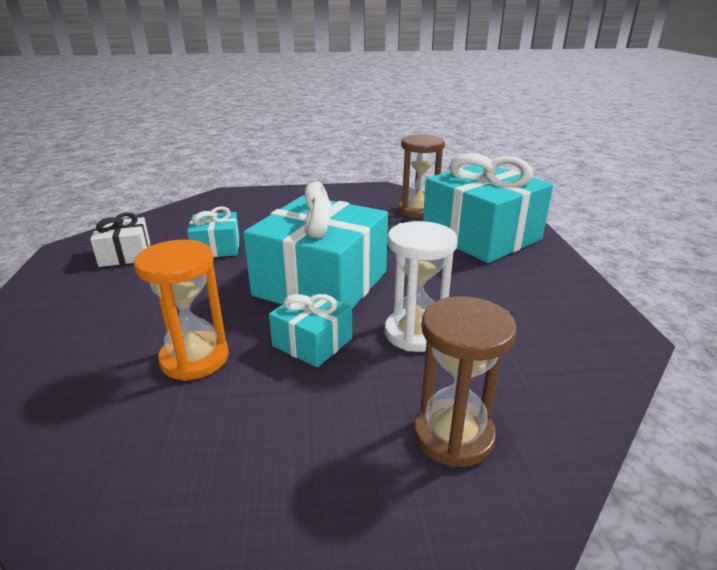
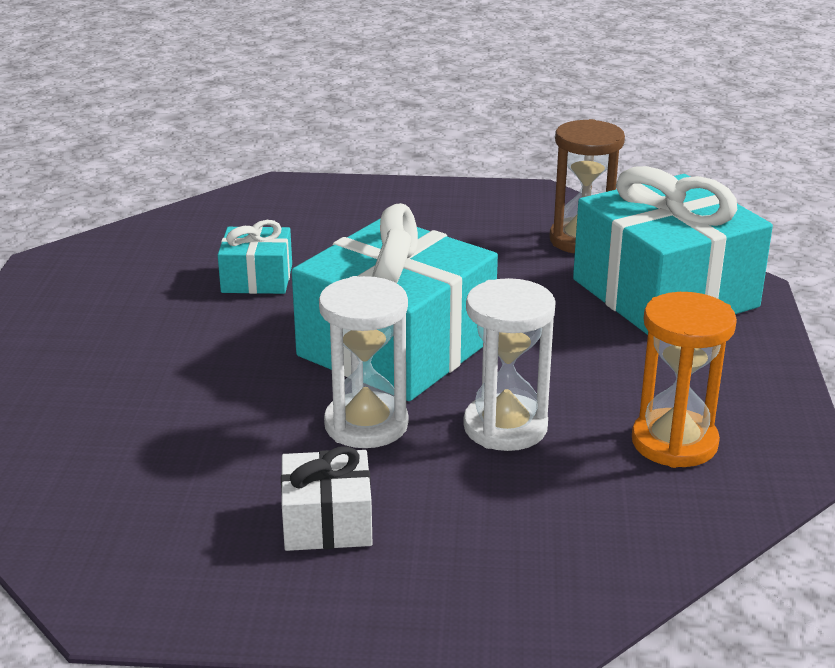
camera: 10 degrees right, 0 degrees up
(125, 254) = (128, 279): white gift -> white gift (327, 522)
(194, 358) = (215, 429): orange hourglass -> orange hourglass (674, 442)
(312, 342) = (366, 425): turquoise gift -> white hourglass
(453, 435) = (506, 546): brown hourglass -> none

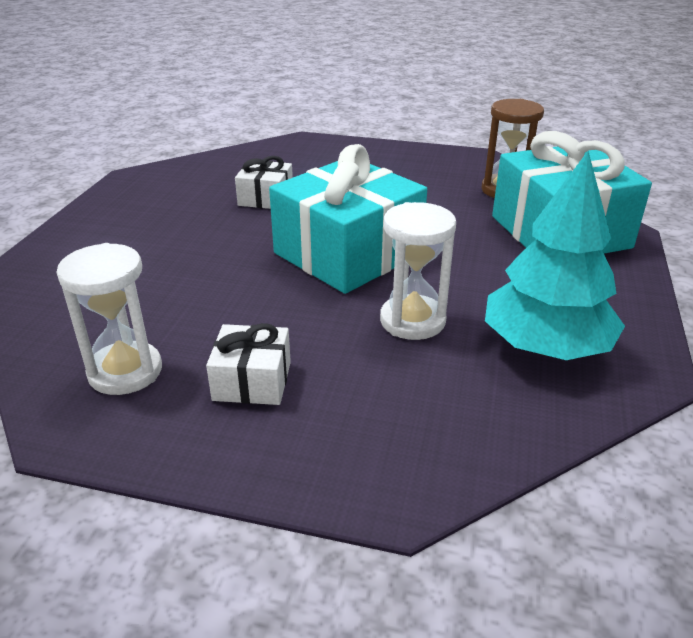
camera: 10 degrees right, 5 degrees up
(257, 278) = (266, 198): turquoise gift -> white gift
(366, 425) = (307, 308): white hourglass -> white hourglass (125, 371)
(674, 442) = (545, 347): orange hourglass -> turquoise tree

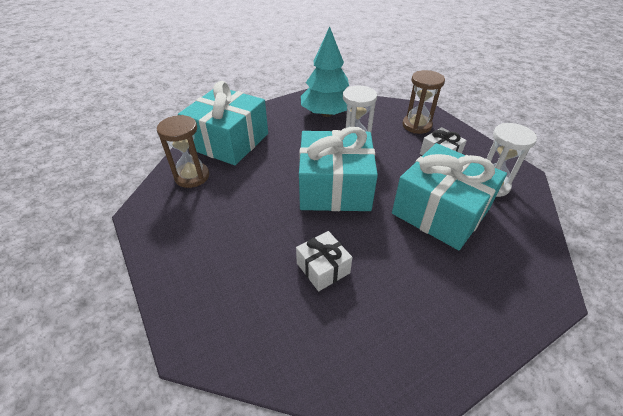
camera: 135 degrees left, 10 degrees up
(186, 293) = (440, 211): none -> turquoise gift
(359, 427) = (416, 125): none -> brown hourglass

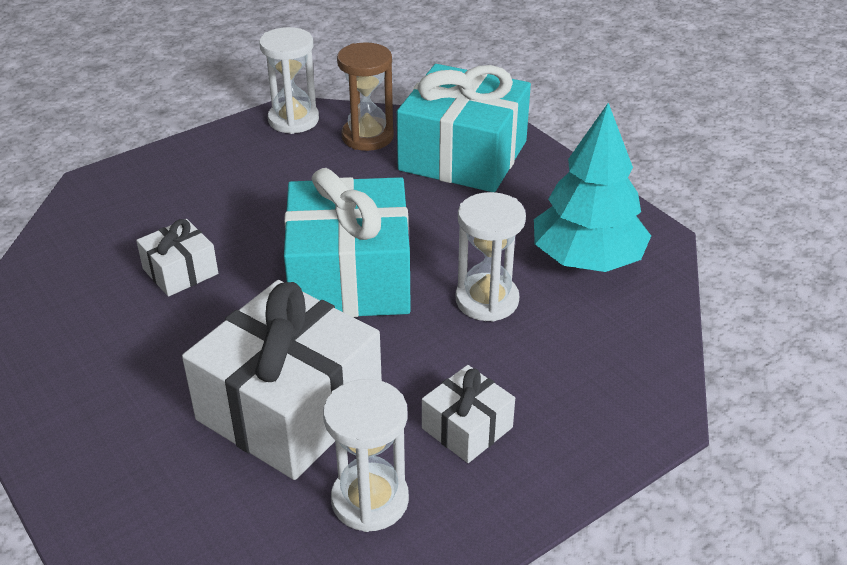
camera: 85 degrees right, 5 degrees down
(152, 211) = (293, 120): none -> white hourglass
(416, 125) = (579, 399): brown hourglass -> none
(440, 211) = (290, 407): turquoise gift -> white gift

